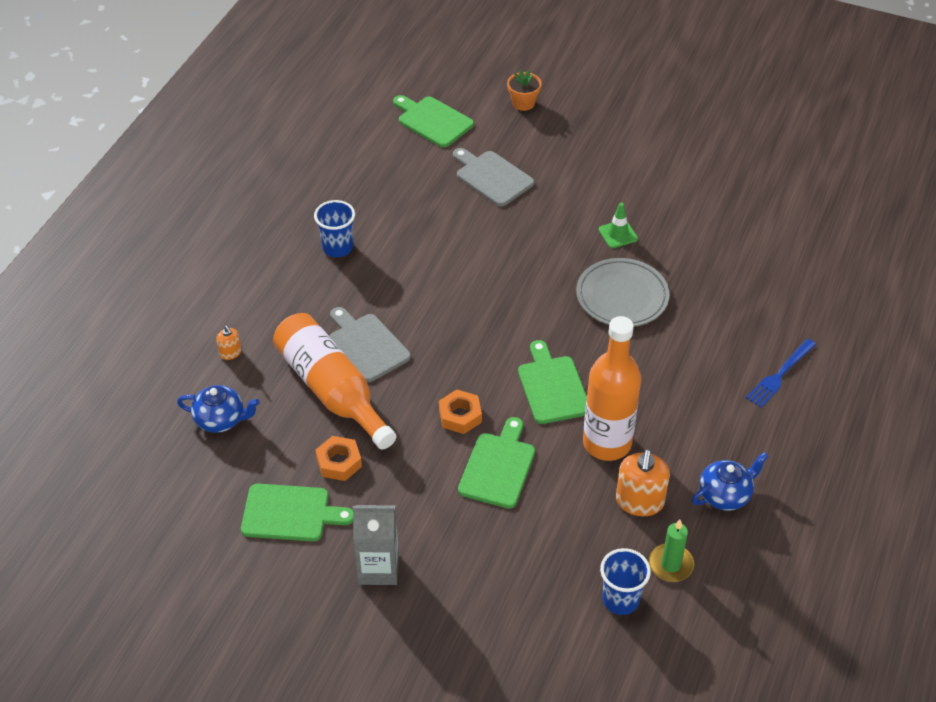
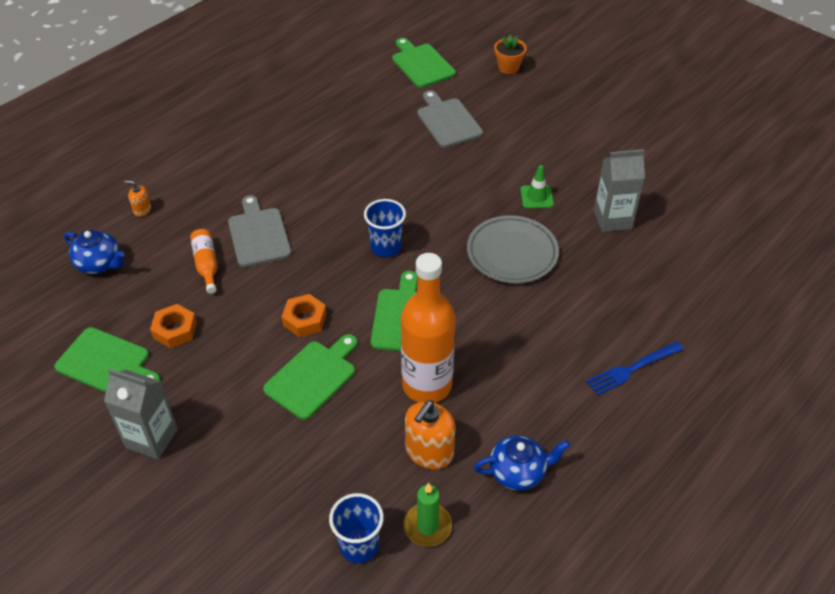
camera: 20 degrees right, 0 degrees up
(230, 353) = (142, 210): orange soap dispenser -> orange soap dispenser turned 120 degrees clockwise
(332, 390) = (206, 265): orange bottle -> orange bottle, size x0.46
(337, 247) = (282, 147): blue cup -> blue cup (386, 247)
(698, 238) = (612, 219): none -> grey carton

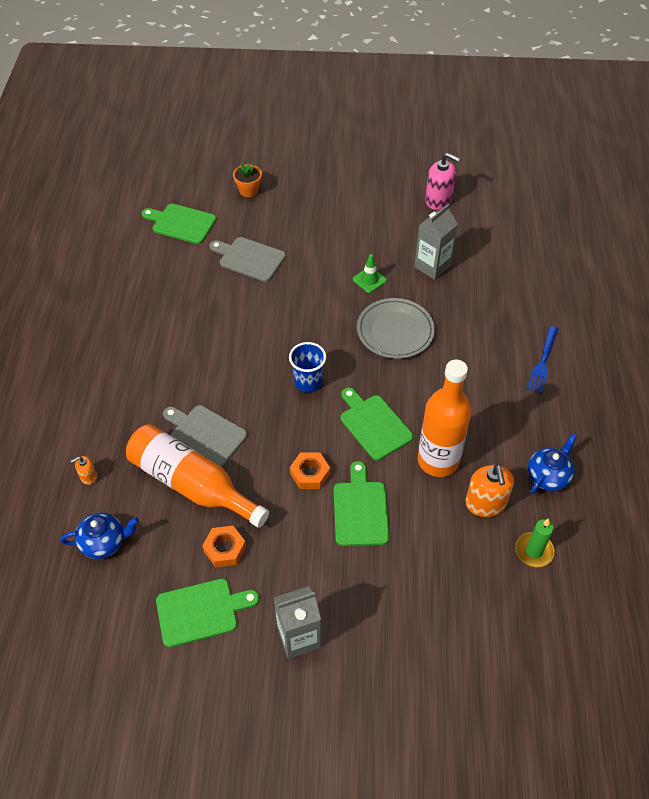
camera: 40 degrees left, 5 degrees up
(206, 265) = (192, 484): orange bottle -> orange bottle, size x2.16
(359, 545) = (509, 596): blue cup -> none
(685, 166) = (438, 200): none -> pink soap dispenser

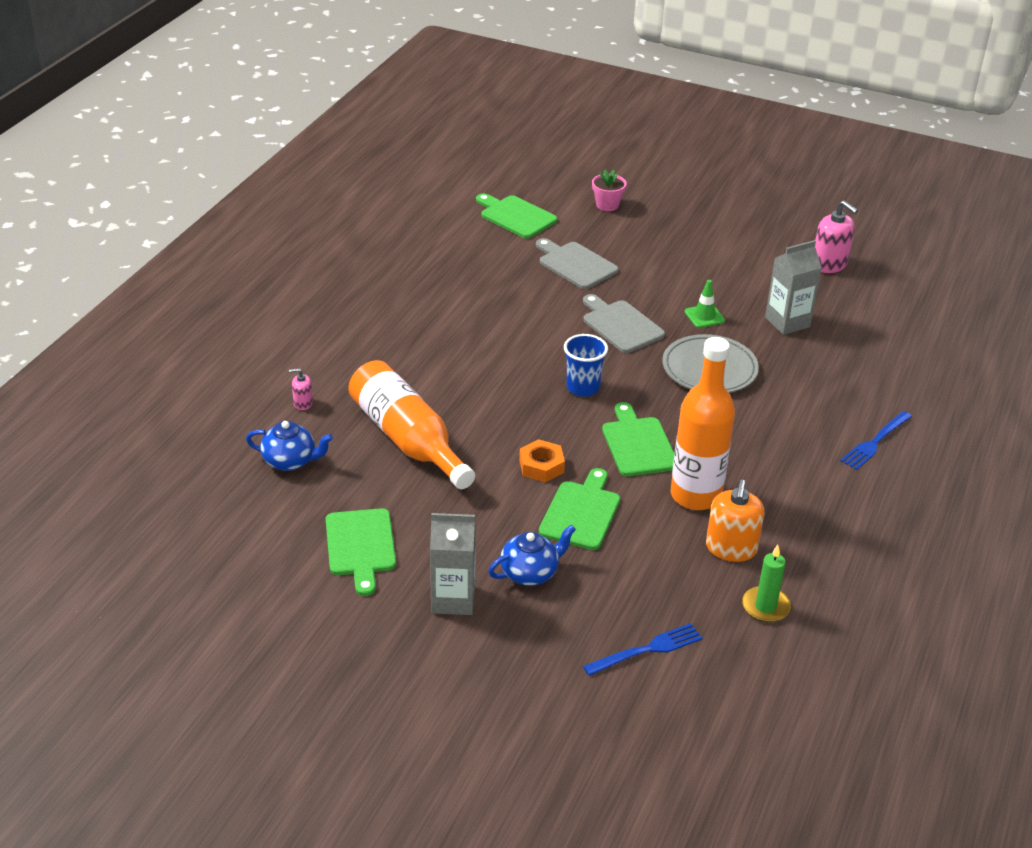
camera: 20 degrees right, 15 degrees down
(88, 476) = (303, 403): orange soap dispenser -> pink soap dispenser
(201, 611) = (361, 546): green cutting board -> green cutting board turned 75 degrees clockwise
(205, 434) = (444, 401): grey cutting board -> grey cutting board (620, 325)
(225, 549) = (413, 503): orange nut -> none
(248, 190) = (607, 205): orange flower pot -> pink flower pot
(467, 628) = (647, 649): none -> blue fork
(548, 476) = (822, 546): blue teapot -> blue teapot (530, 573)

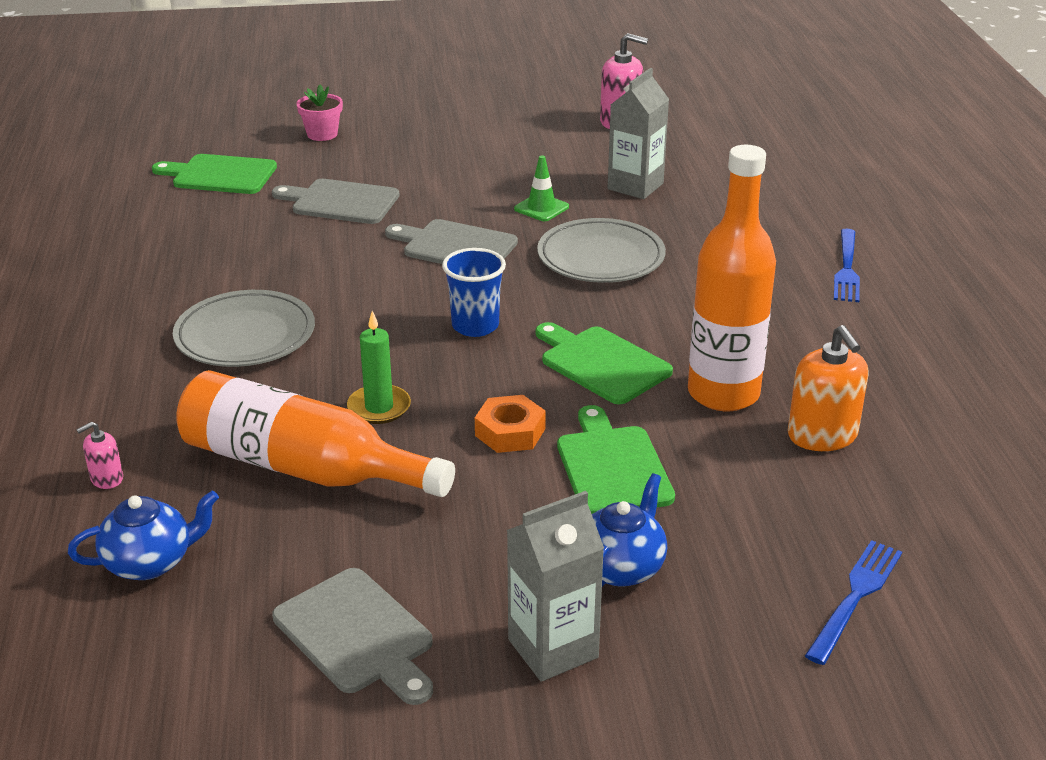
camera: 30 degrees left, 5 degrees down
(361, 546) = (357, 635): green cutting board -> grey cutting board
(442, 341) = (245, 335): none -> grey plate
(765, 606) = (927, 484): green candle -> green candle (379, 407)

